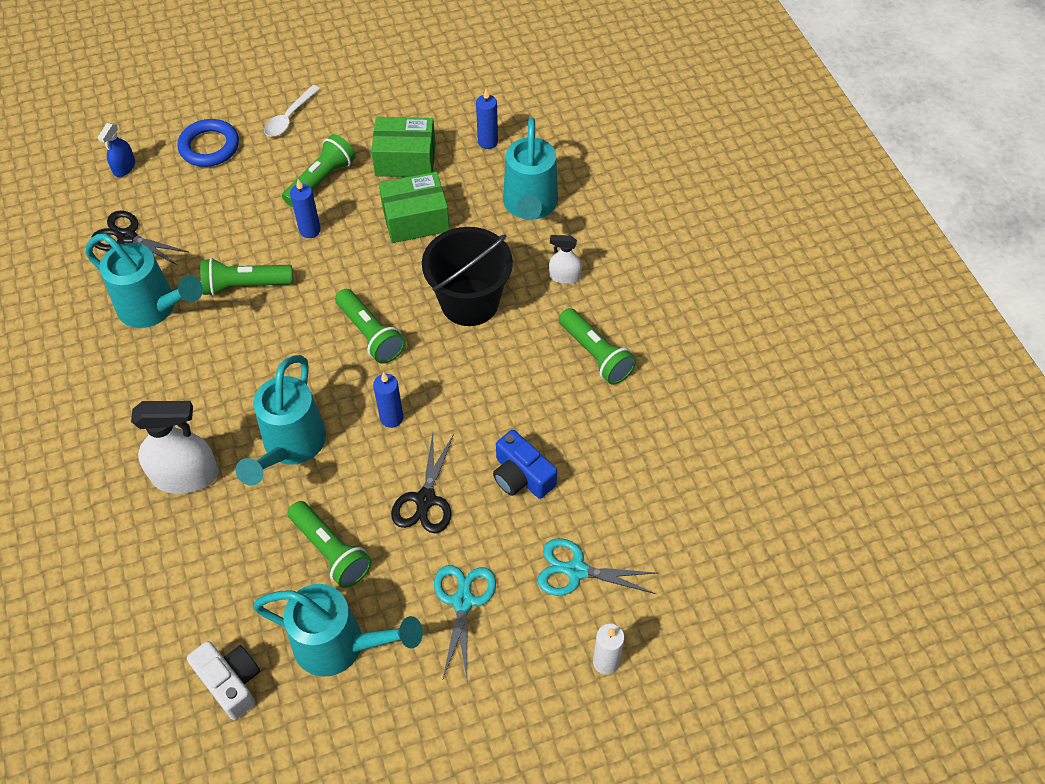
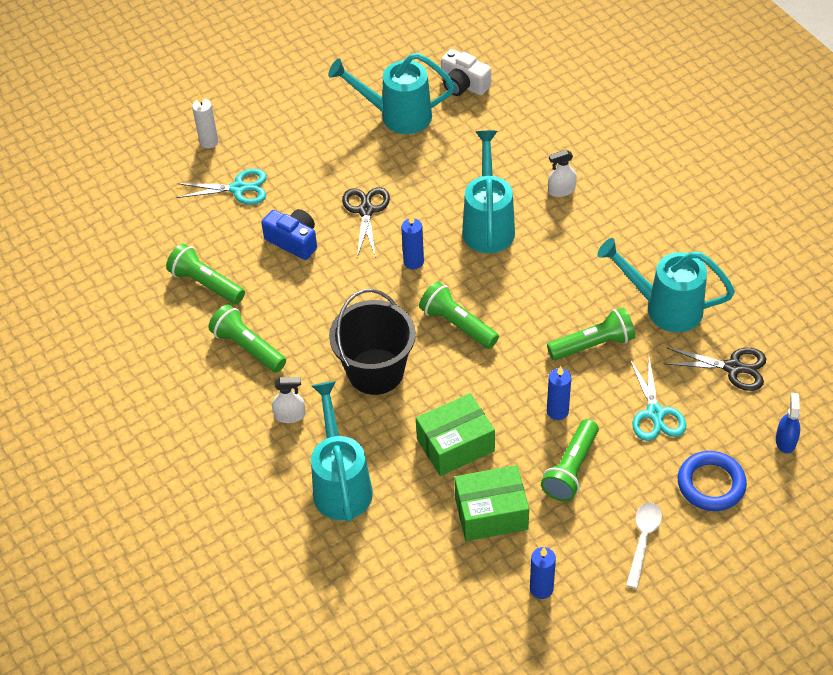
camera: 170 degrees right, 5 degrees down
(185, 475) = (561, 190): white spray bottle -> white spray bottle, size x0.52
(331, 551) = (426, 166): green flashlight -> green flashlight (206, 284)
(463, 601) = (318, 155): turquoise scissors -> turquoise scissors (655, 414)
(487, 142) = (407, 556): blue candle -> blue candle (541, 589)

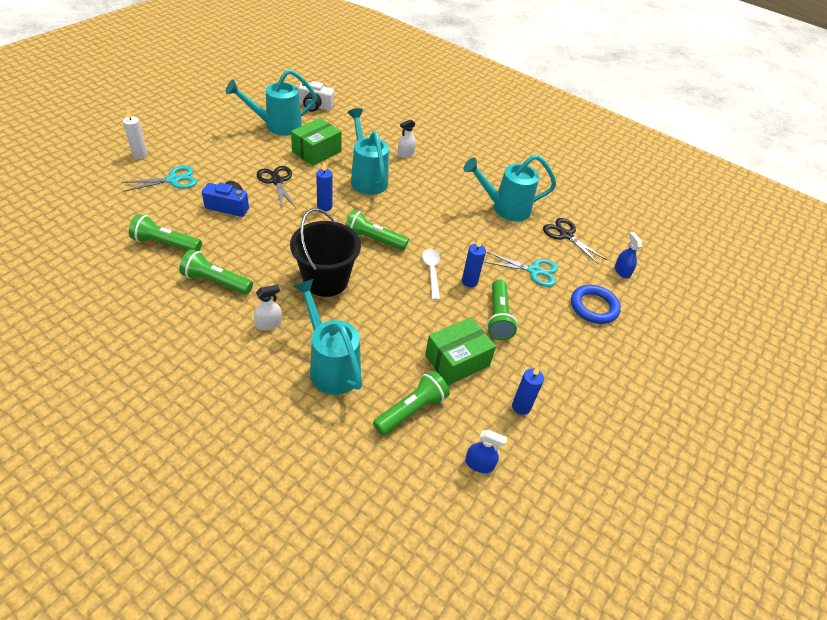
camera: 30 degrees left, 5 degrees down
(455, 445) = (408, 318): green box -> green box (316, 152)
(460, 639) = (479, 464): none -> blue spray bottle
(593, 344) = (471, 237): green flashlight -> green flashlight (411, 410)
(643, 540) = (572, 354): white spoon -> white spoon (431, 272)
(655, 414) = (534, 271): turquoise scissors -> turquoise scissors turned 45 degrees counterclockwise
(733, 368) = (566, 235): black scissors -> black scissors turned 120 degrees counterclockwise

